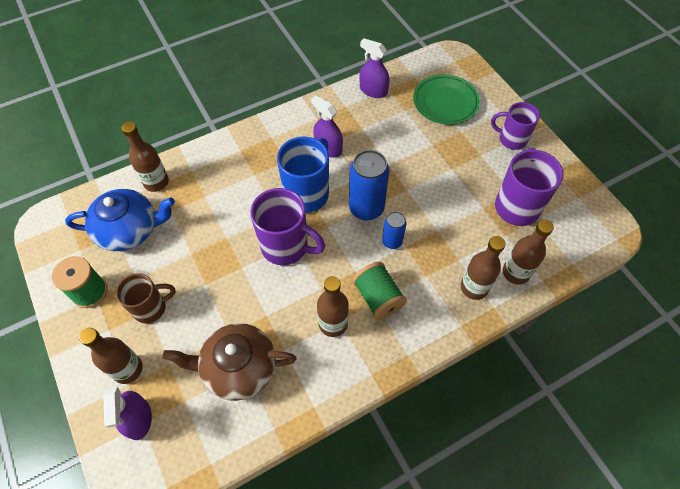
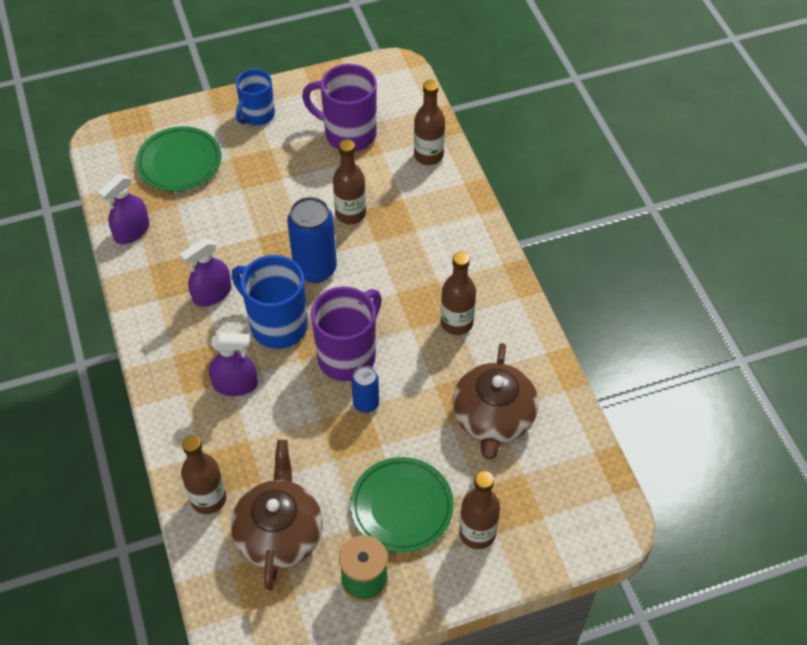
camera: 80 degrees left, 5 degrees down
(129, 230) = (279, 533): blue teapot -> brown teapot
(138, 419) = (538, 521): purple spray bottle -> purple spray bottle (235, 384)
(151, 308) = (401, 507): brown mug -> green plate
(378, 297) = (433, 277): green spool -> none
(392, 241) = (366, 252): blue can -> blue can (366, 403)
(474, 287) = (438, 193): brown bottle -> brown bottle (350, 214)
(511, 139) = (257, 116): purple mug -> blue mug

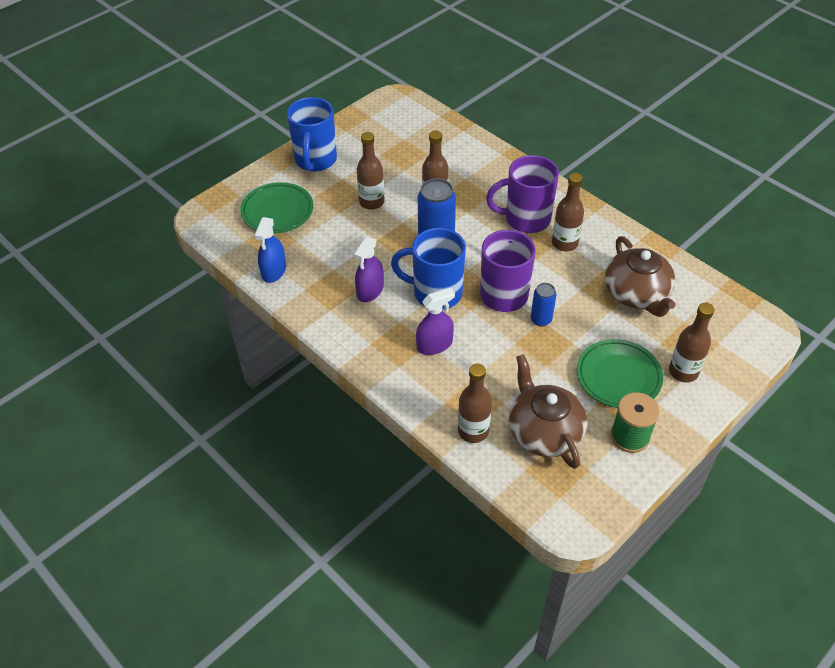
camera: 25 degrees left, 5 degrees down
(132, 231) = (274, 271): purple spray bottle -> blue spray bottle
(257, 116) = (315, 161): blue mug -> blue mug, size x1.52
(348, 134) = (394, 150): purple mug -> purple mug (525, 219)
(428, 155) = (463, 145): brown bottle -> brown bottle (371, 202)

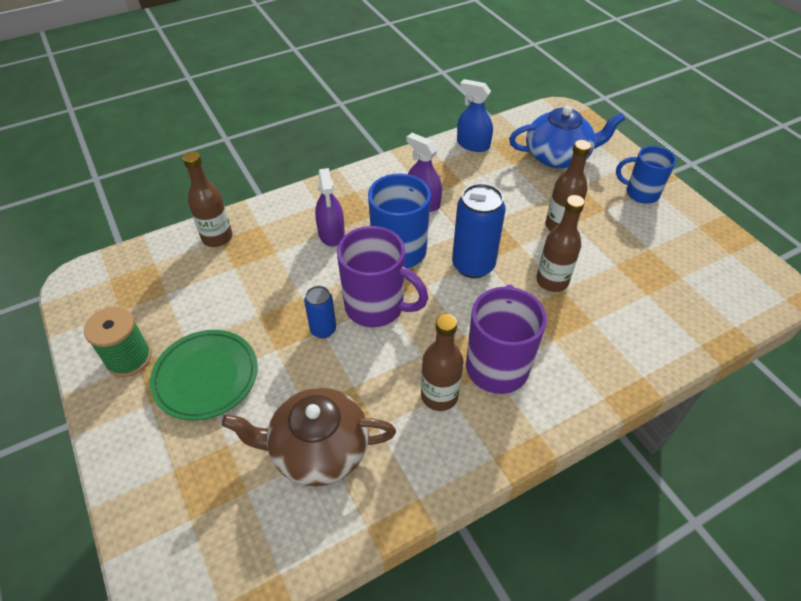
camera: 105 degrees right, 0 degrees up
(277, 211) = (558, 156): green plate -> blue teapot
(315, 161) = (640, 193): blue mug -> blue mug, size x0.66
(544, 431) = (182, 288): brown teapot -> none
(683, 372) = (173, 451): brown bottle -> none

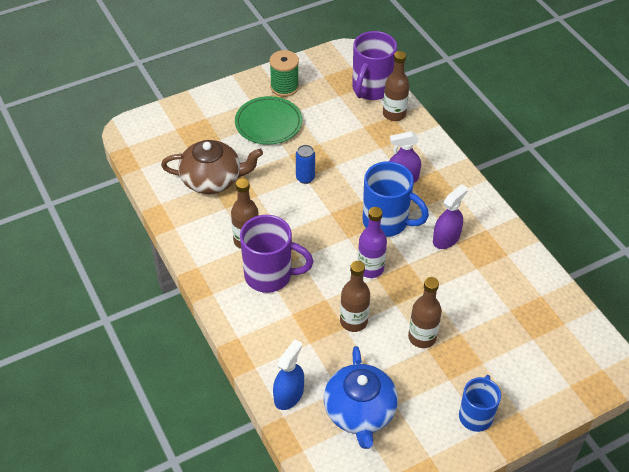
camera: 90 degrees right, 0 degrees up
(318, 449) = (212, 179): brown teapot -> brown teapot turned 90 degrees clockwise
(377, 307) = (325, 207): purple mug -> purple mug (371, 89)
(473, 144) = (536, 281): blue spray bottle -> blue spray bottle (288, 395)
(473, 265) = (370, 268): blue can -> purple bottle
(558, 156) = (527, 351): blue teapot -> blue teapot (360, 412)

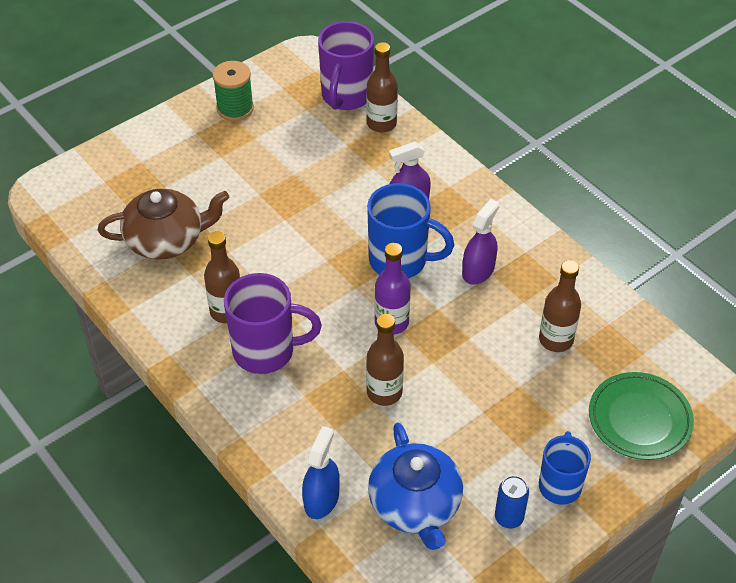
camera: 10 degrees left, 0 degrees up
(268, 124) = (224, 158): green plate -> green plate (639, 419)
(305, 178) = (285, 220): blue can -> blue can (509, 518)
(422, 337) = (473, 398): brown bottle -> brown bottle (556, 340)

